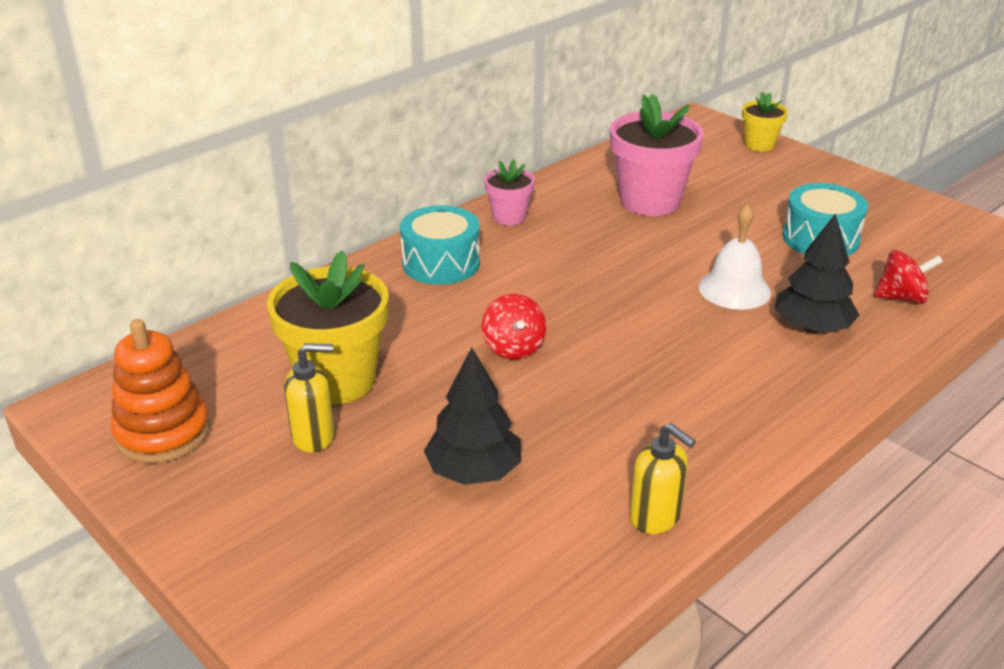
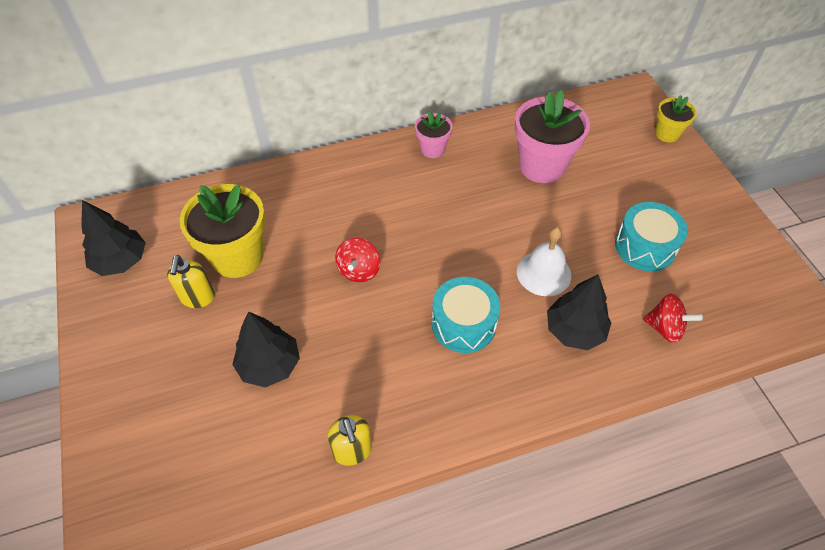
camera: 25 degrees right, 20 degrees up
(163, 433) = (121, 261): orange stacking toy -> black tree
(314, 436) = (198, 298): yellow soap dispenser -> yellow soap dispenser turned 75 degrees clockwise
(441, 263) = (361, 177): turquoise drum -> turquoise drum (463, 324)

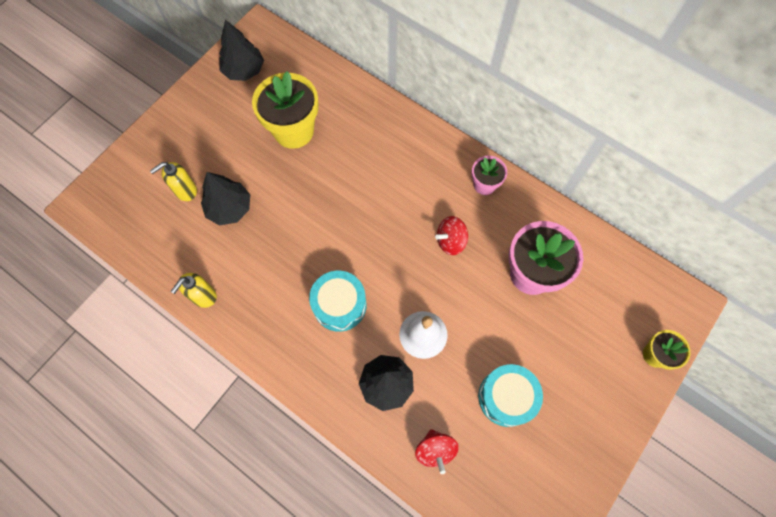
camera: 55 degrees right, 15 degrees up
(198, 298) = (248, 132): yellow soap dispenser -> yellow soap dispenser (185, 190)
(359, 270) = (336, 210): red spinning top -> red spinning top (451, 241)

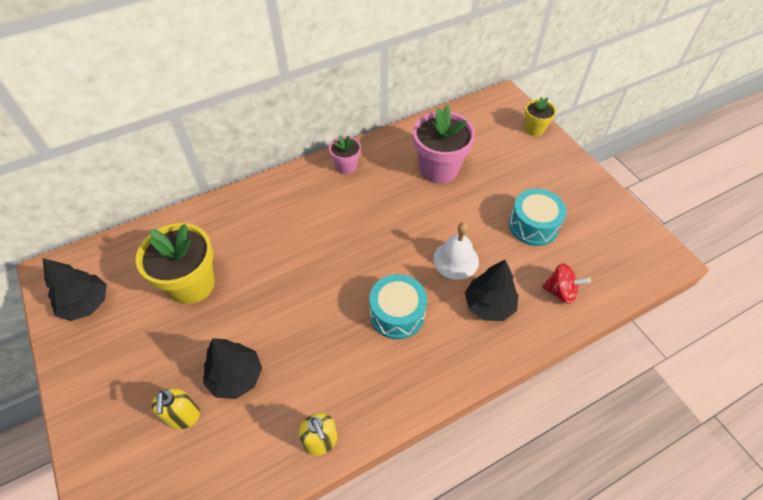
camera: 65 degrees left, 15 degrees down
(451, 241) = (382, 208): red spinning top -> none

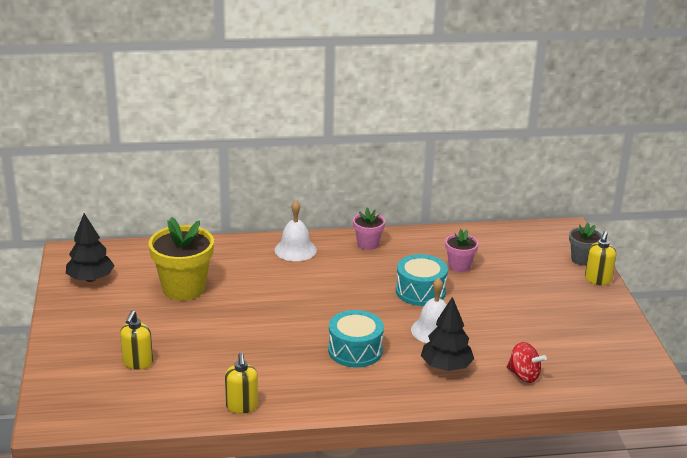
camera: 20 degrees right, 25 degrees down
(236, 377) = (192, 352): black tree -> none
(282, 194) = (295, 250): none -> white bell
(439, 169) = (459, 266): pink flower pot -> pink flower pot, size x0.54
(533, 225) = (529, 326): turquoise drum -> turquoise drum (420, 291)
(534, 129) = (582, 259): yellow flower pot -> grey flower pot
(559, 149) = (597, 280): none -> yellow soap dispenser

